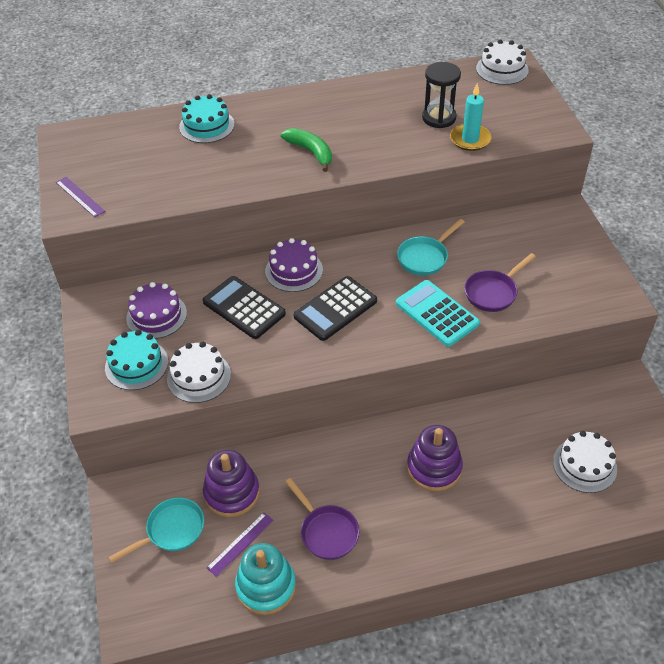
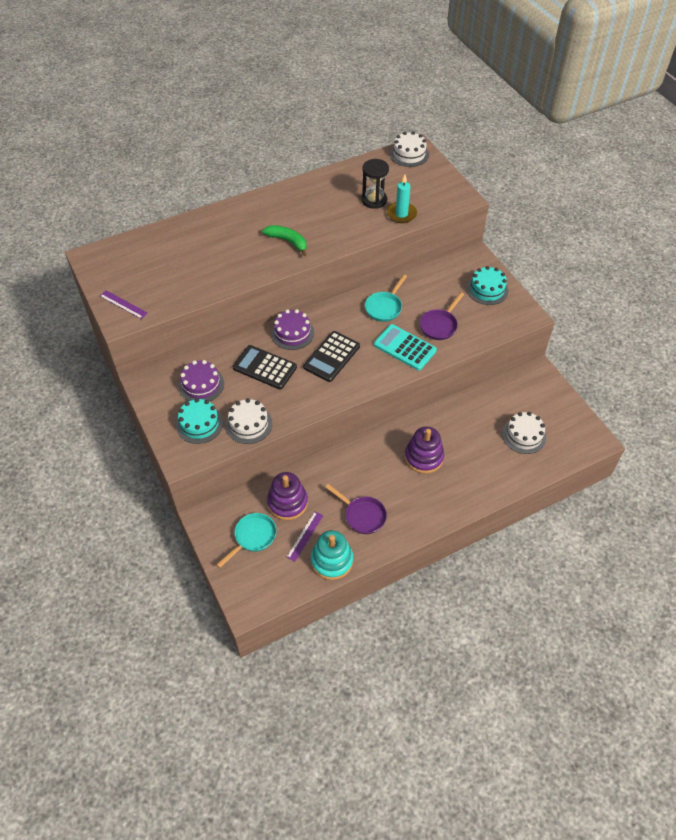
camera: 15 degrees left, 5 degrees up
(207, 126) = (201, 232): turquoise cake -> turquoise cake (487, 289)

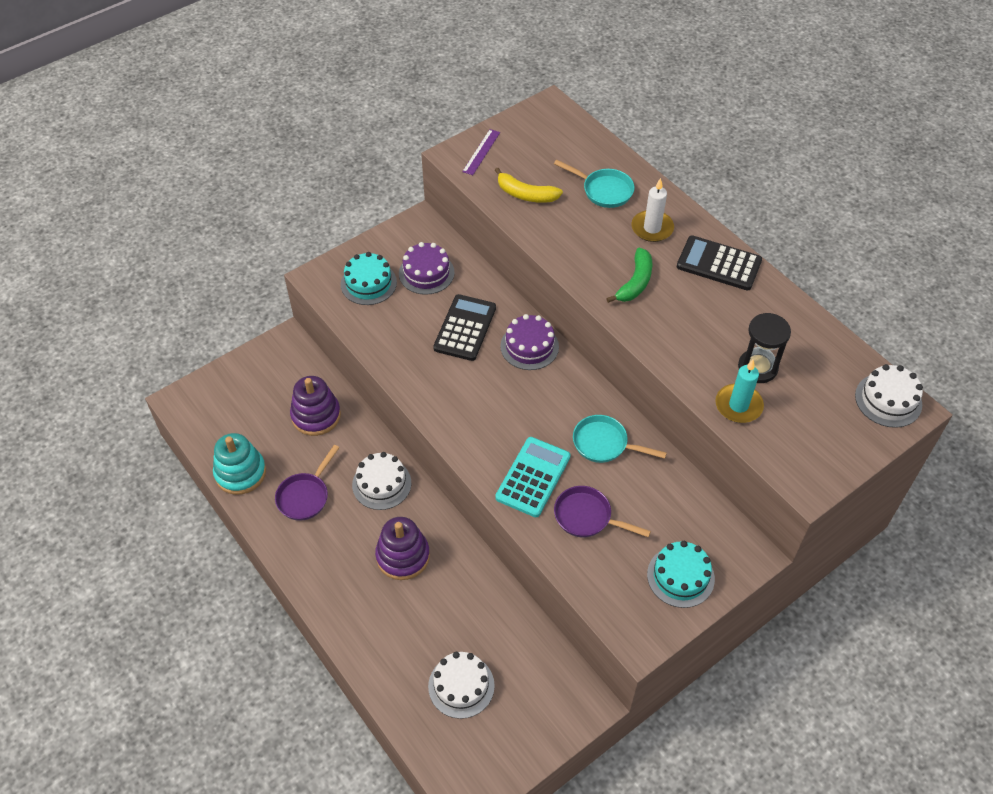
camera: 80 degrees right, 0 degrees up
(181, 285) = (525, 194): none -> yellow banana
(240, 224) = (652, 228): none -> white candle
(248, 424) = (375, 328): white cake -> white cake (381, 484)
(253, 537) = (266, 390): turquoise pan -> turquoise pan (604, 190)
(305, 536) = (272, 440): purple ruler -> none
(332, 357) = (498, 395): black calculator -> black calculator (718, 264)

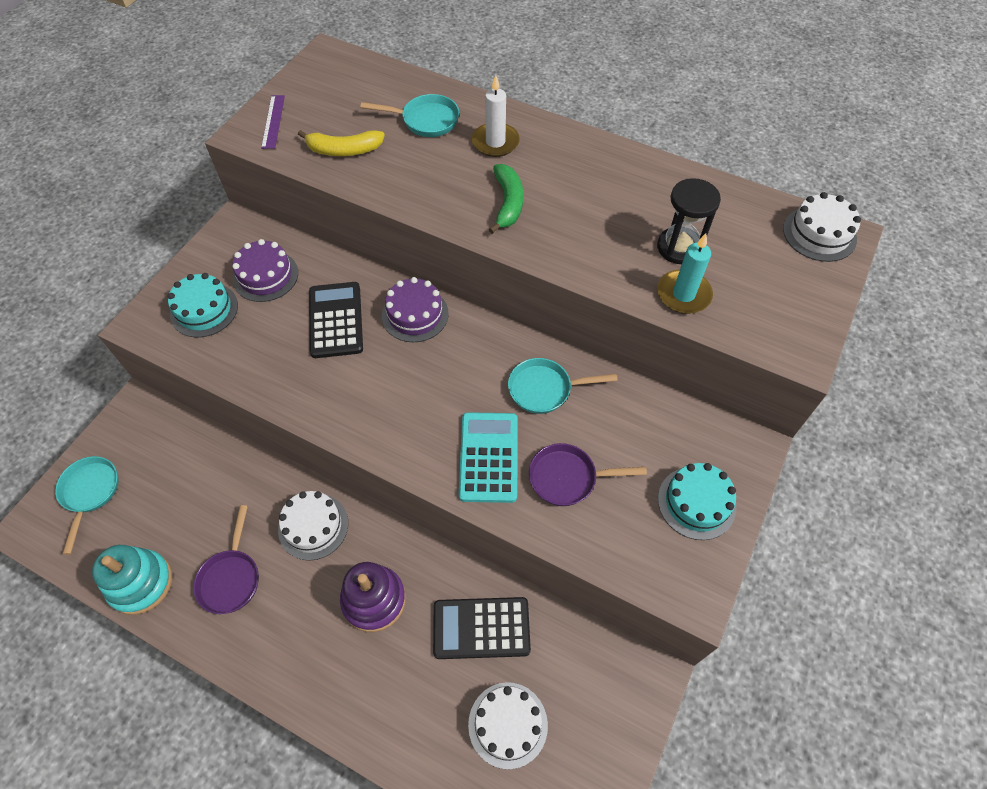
camera: 25 degrees left, 5 degrees up
(230, 393) = (90, 493): none -> turquoise pan
(316, 415) = (204, 478): purple stacking toy -> none
(718, 264) = (581, 156): black calculator -> black calculator (481, 628)

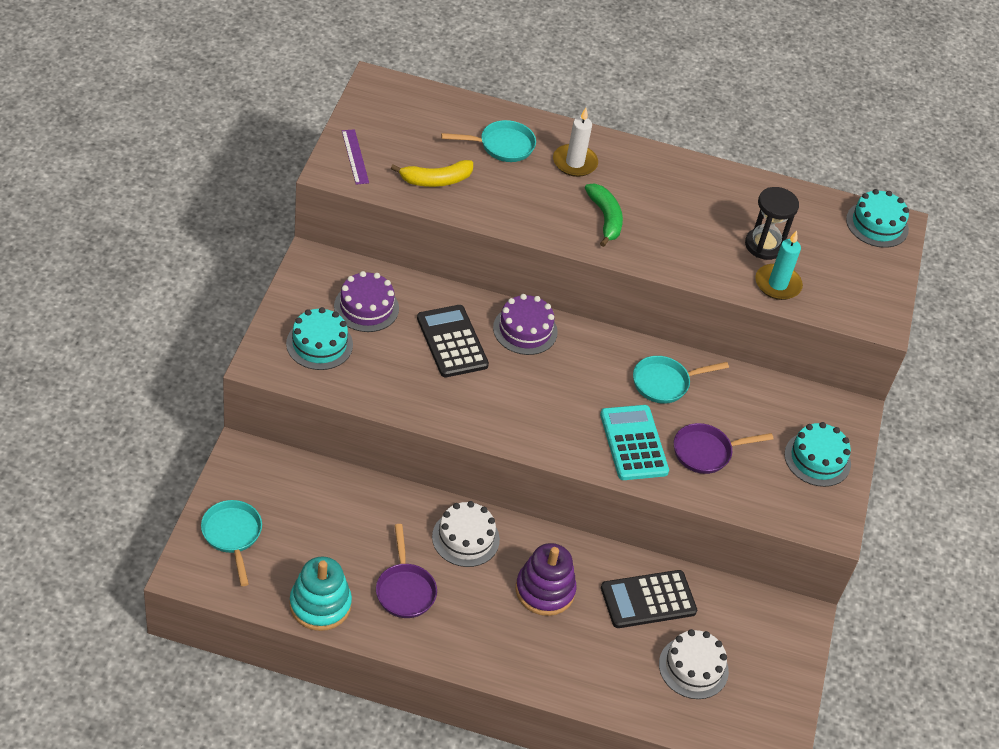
camera: 20 degrees left, 10 degrees down
(819, 234) = (877, 224): white cake -> turquoise cake

